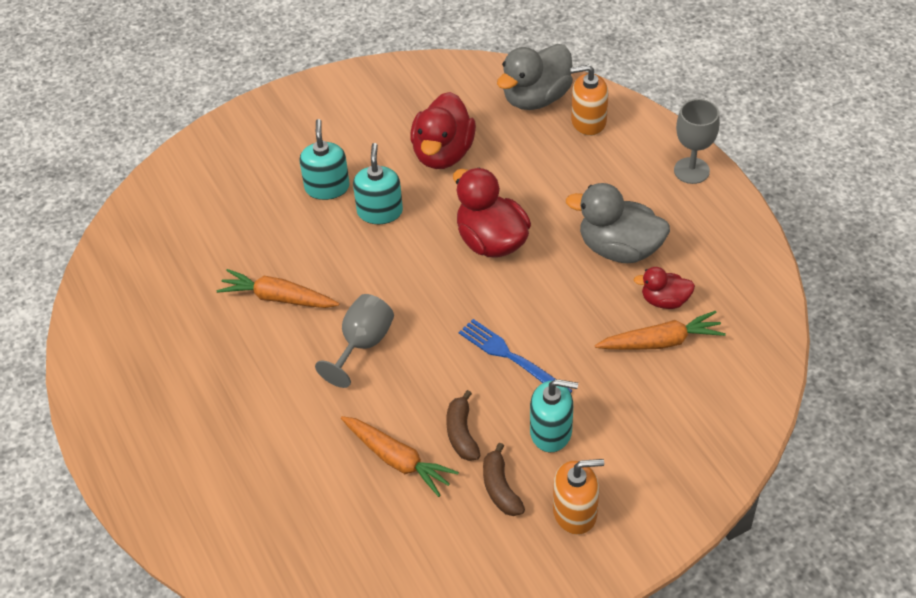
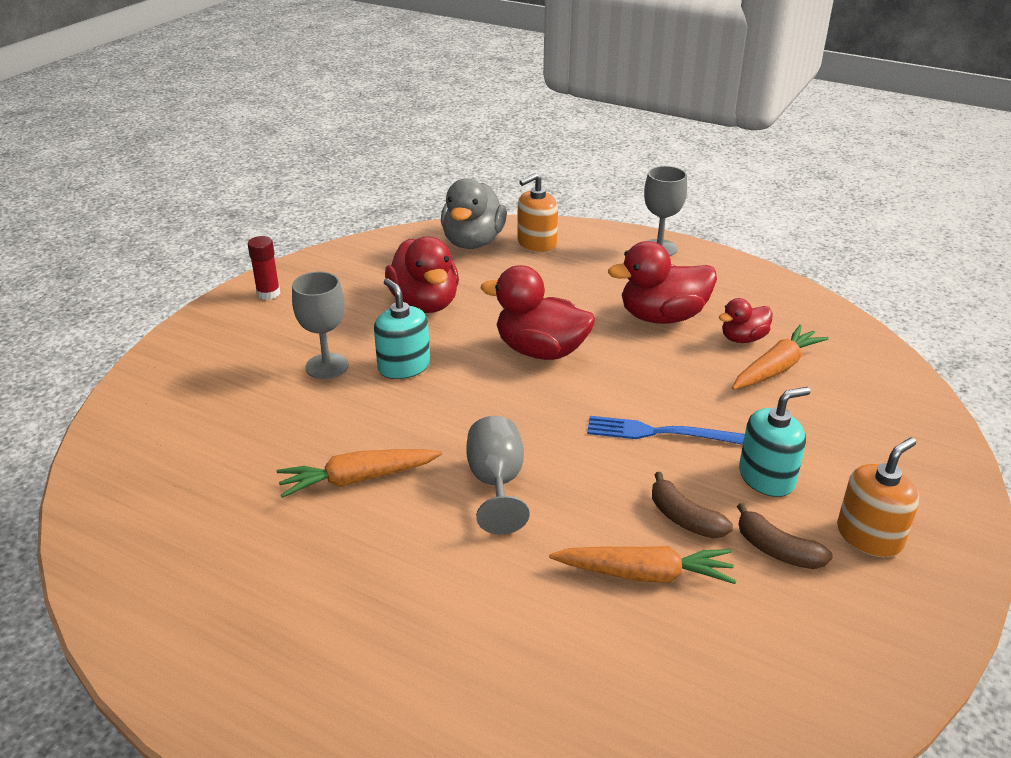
camera: 35 degrees left, 15 degrees down
(327, 187) = (327, 366): turquoise soap dispenser -> grey goblet
(336, 93) = (268, 293): none -> red glue stick
(619, 249) = (662, 317): grey duck -> red duck

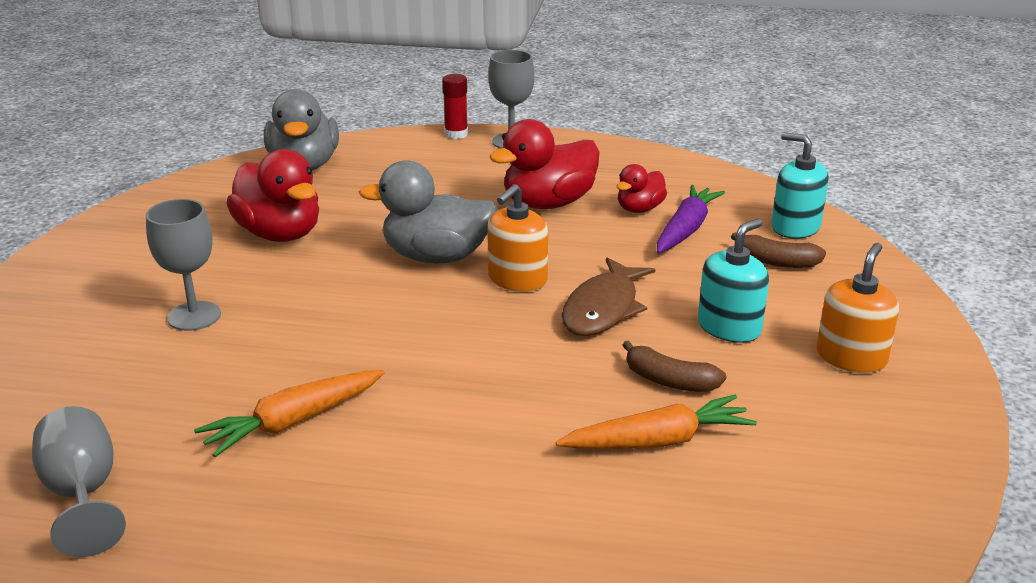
camera: 20 degrees left, 5 degrees down
(268, 293) = (80, 255): red glue stick -> red glue stick (456, 134)
(404, 366) = (288, 299): turquoise soap dispenser -> turquoise soap dispenser (795, 227)
(496, 483) = (456, 392): grey goblet -> grey goblet (83, 494)
(536, 243) = (377, 156): orange soap dispenser -> orange soap dispenser (517, 280)
(540, 351) = (436, 257): red duck -> grey duck
(660, 433) = (603, 308): blue fork -> brown fish
(776, 368) = (686, 229): orange carrot -> purple carrot
(777, 550) = (774, 389): brown banana -> brown banana (777, 262)

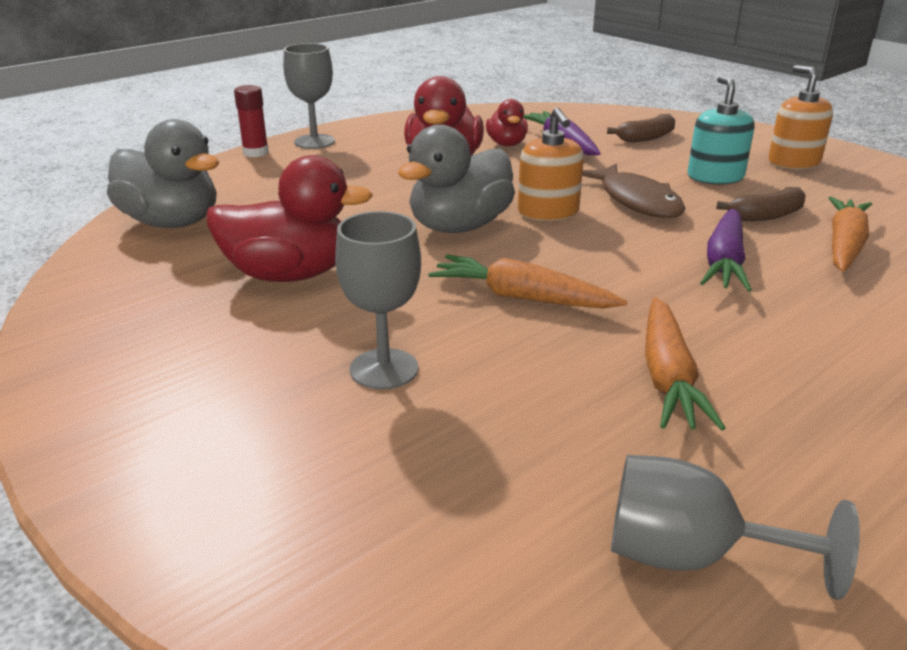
camera: 50 degrees left, 0 degrees up
(348, 324) = (521, 297): none -> orange carrot
(528, 389) = (724, 262): none -> purple carrot
(795, 227) = (608, 119): turquoise soap dispenser -> none

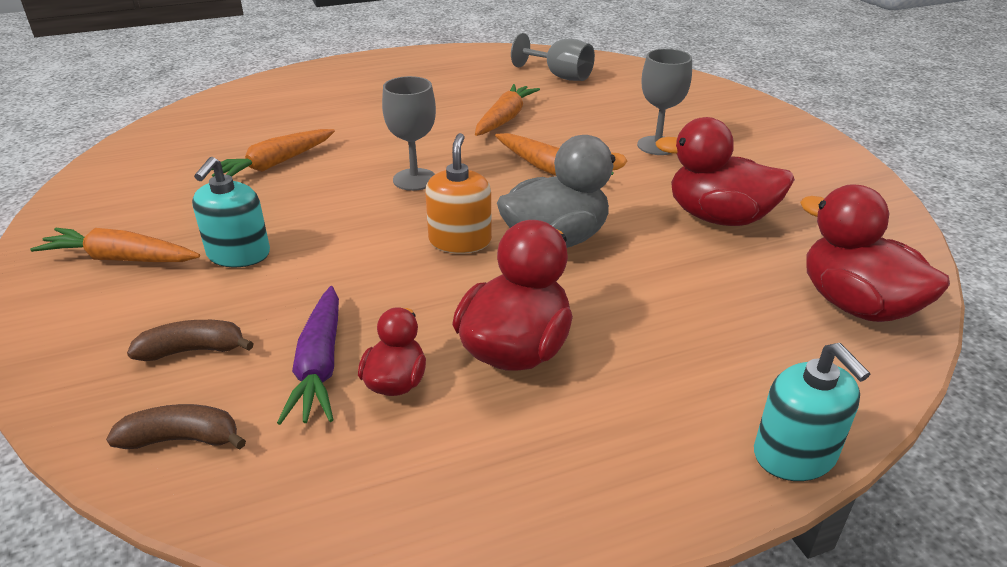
camera: 160 degrees left, 5 degrees up
(172, 222) = (856, 305): grey duck -> red duck
(255, 153) = (794, 454): red glue stick -> turquoise soap dispenser
(314, 142) = (695, 471): grey goblet -> grey goblet (414, 179)
(636, 201) = (362, 238): brown fish -> none
(724, 262) = (380, 168): purple carrot -> none
(766, 216) = (279, 199): brown banana -> brown banana (182, 439)
(793, 162) = (120, 259): orange soap dispenser -> orange carrot

